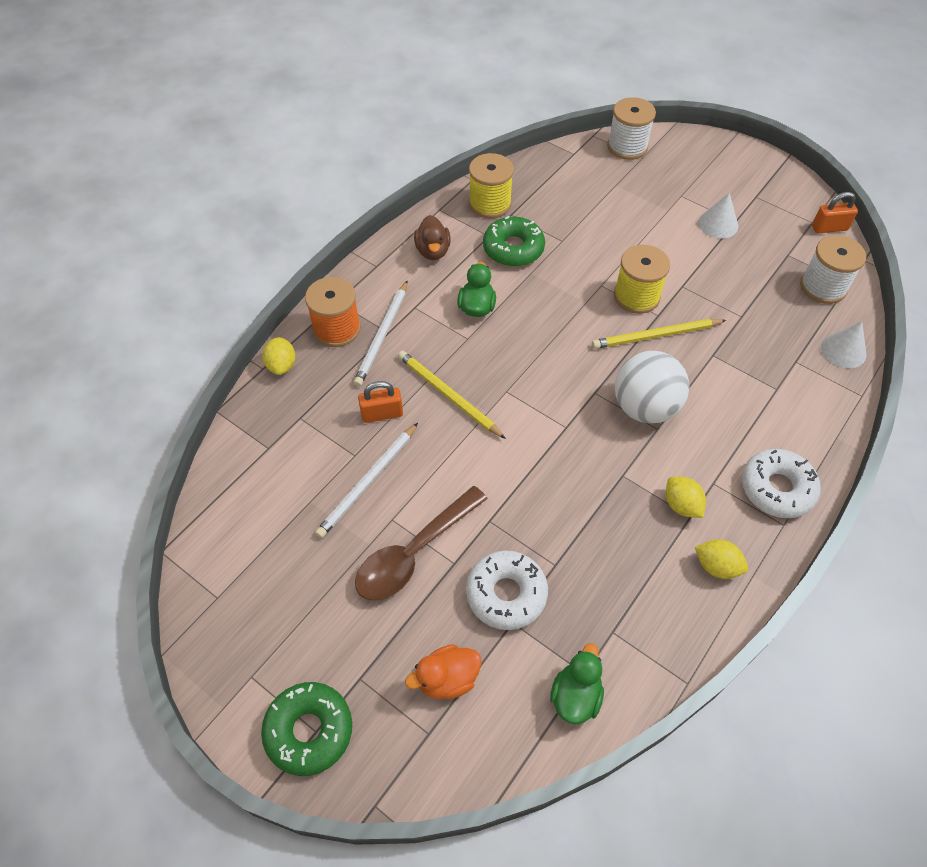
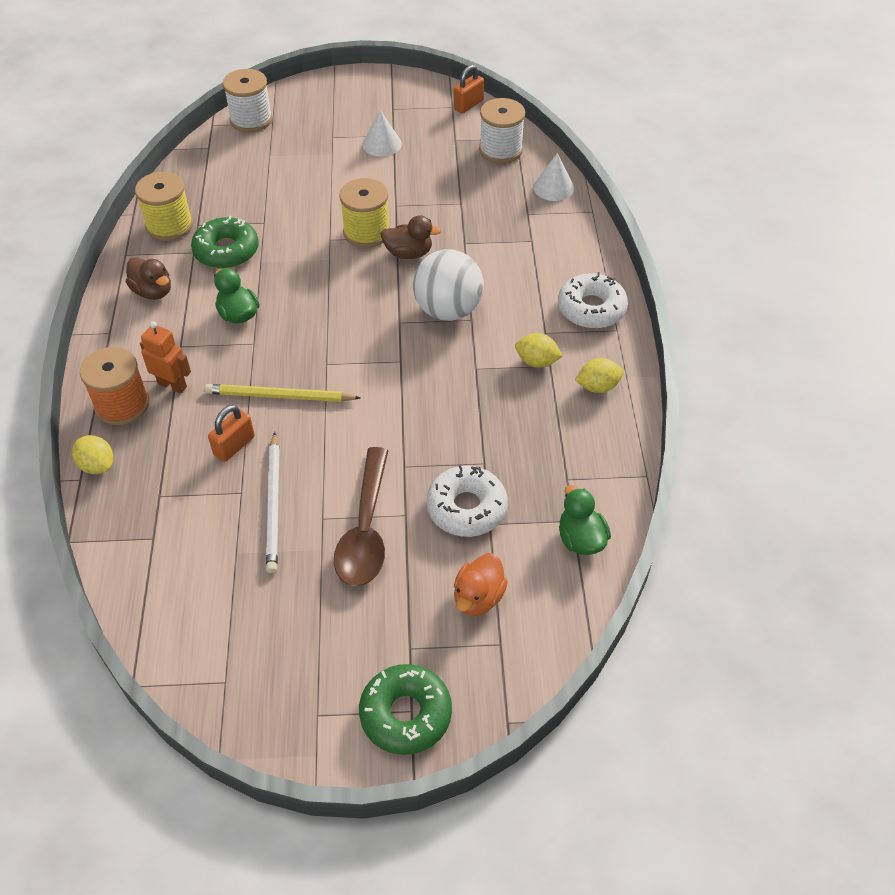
camera: 40 degrees left, 5 degrees down
(382, 335) = (172, 385): white pencil -> orange robot
(656, 336) = (409, 253): yellow pencil -> brown duck

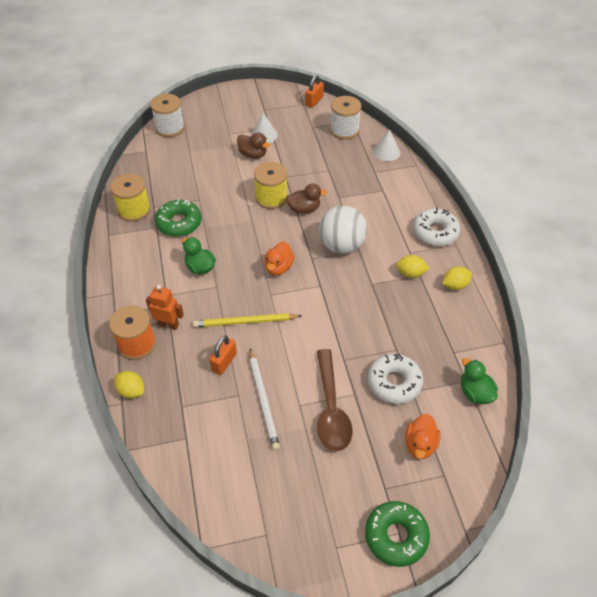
camera: 10 degrees left, 0 degrees up
(153, 291) = (136, 259): brown duck -> brown duck (253, 154)
(348, 329) = (278, 268): none -> orange duck

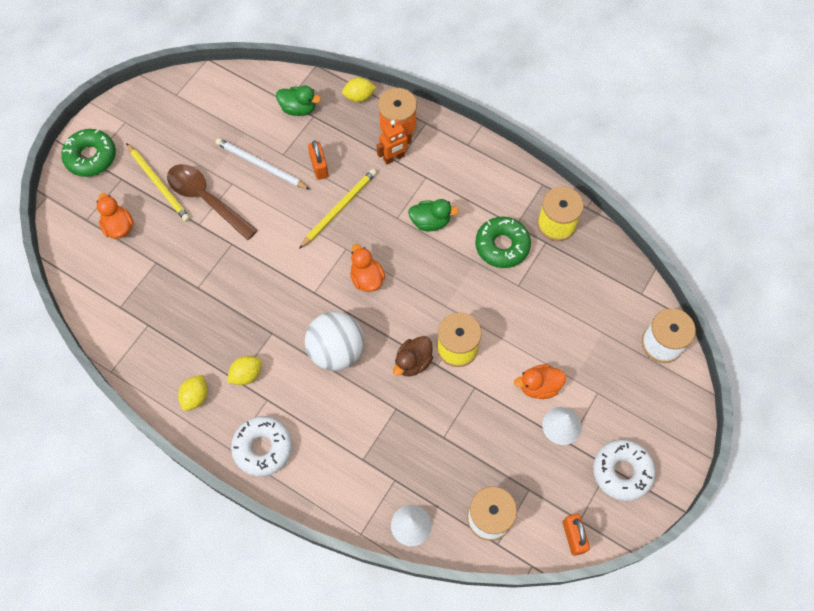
camera: 135 degrees right, 15 degrees up
(253, 154) = (539, 386): brown duck -> orange duck
(357, 455) = (158, 184): none -> yellow pencil
(394, 383) = (176, 257): white donut -> white donut (622, 472)
(475, 393) = (105, 302): green duck -> green duck (298, 109)

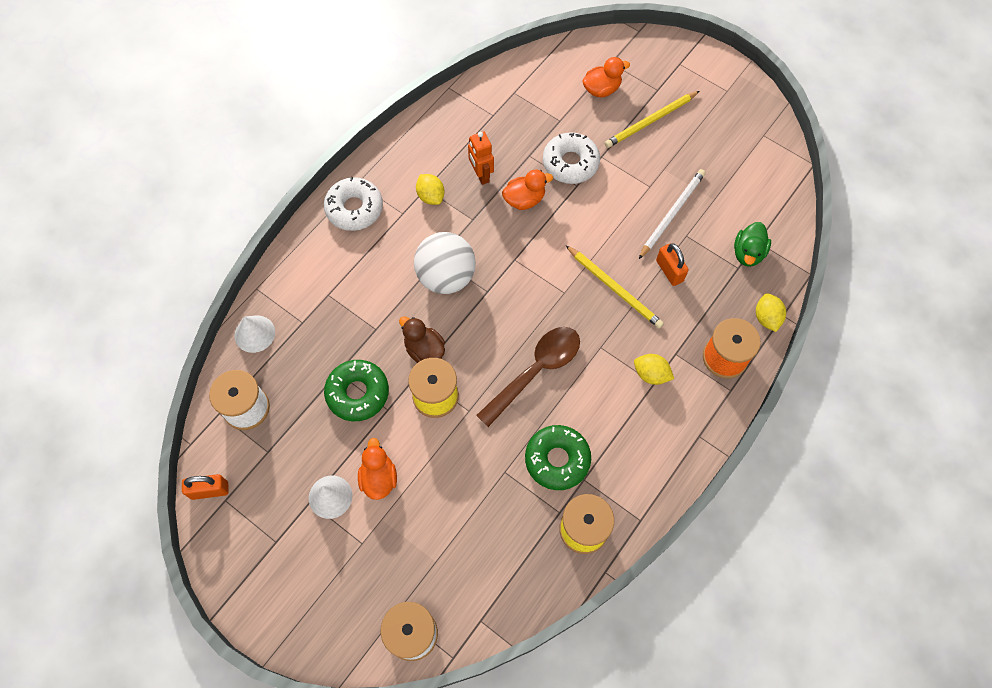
camera: 95 degrees right, 0 degrees up
(91, 157) = (684, 64): green donut -> green donut (357, 393)
(196, 396) = (414, 154): yellow lemon -> yellow lemon (651, 374)
(206, 199) = (631, 163): brown spoon -> brown spoon (536, 371)
(319, 167) = (669, 271): orange padlock -> orange padlock turned 75 degrees clockwise
(367, 278) = (526, 311): orange duck -> orange duck (524, 200)
(394, 158) = (680, 350): orange robot -> orange robot (481, 175)
(430, 222) = (593, 382): green duck -> none
(622, 472) = (267, 555): white donut -> white donut (570, 163)

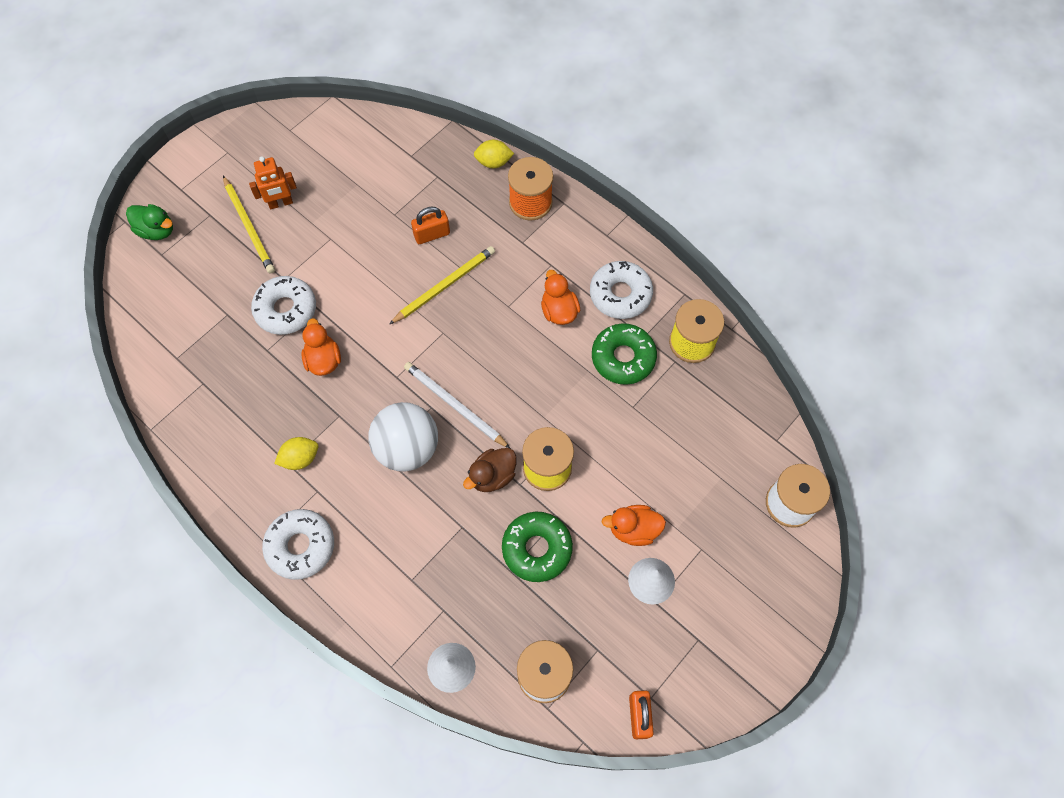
camera: 85 degrees left, 0 degrees up
(481, 175) = (282, 402): orange robot -> orange robot (281, 203)
(536, 371) = (528, 368): brown spoon -> none
(601, 89) = (195, 268): orange duck -> orange duck (559, 311)
(629, 453) = (620, 294): none -> white donut
(651, 374) = (541, 266): yellow lemon -> none
(672, 214) = (367, 223): white pencil -> white pencil (454, 405)
(748, 253) = (422, 166): green duck -> green duck (157, 230)

